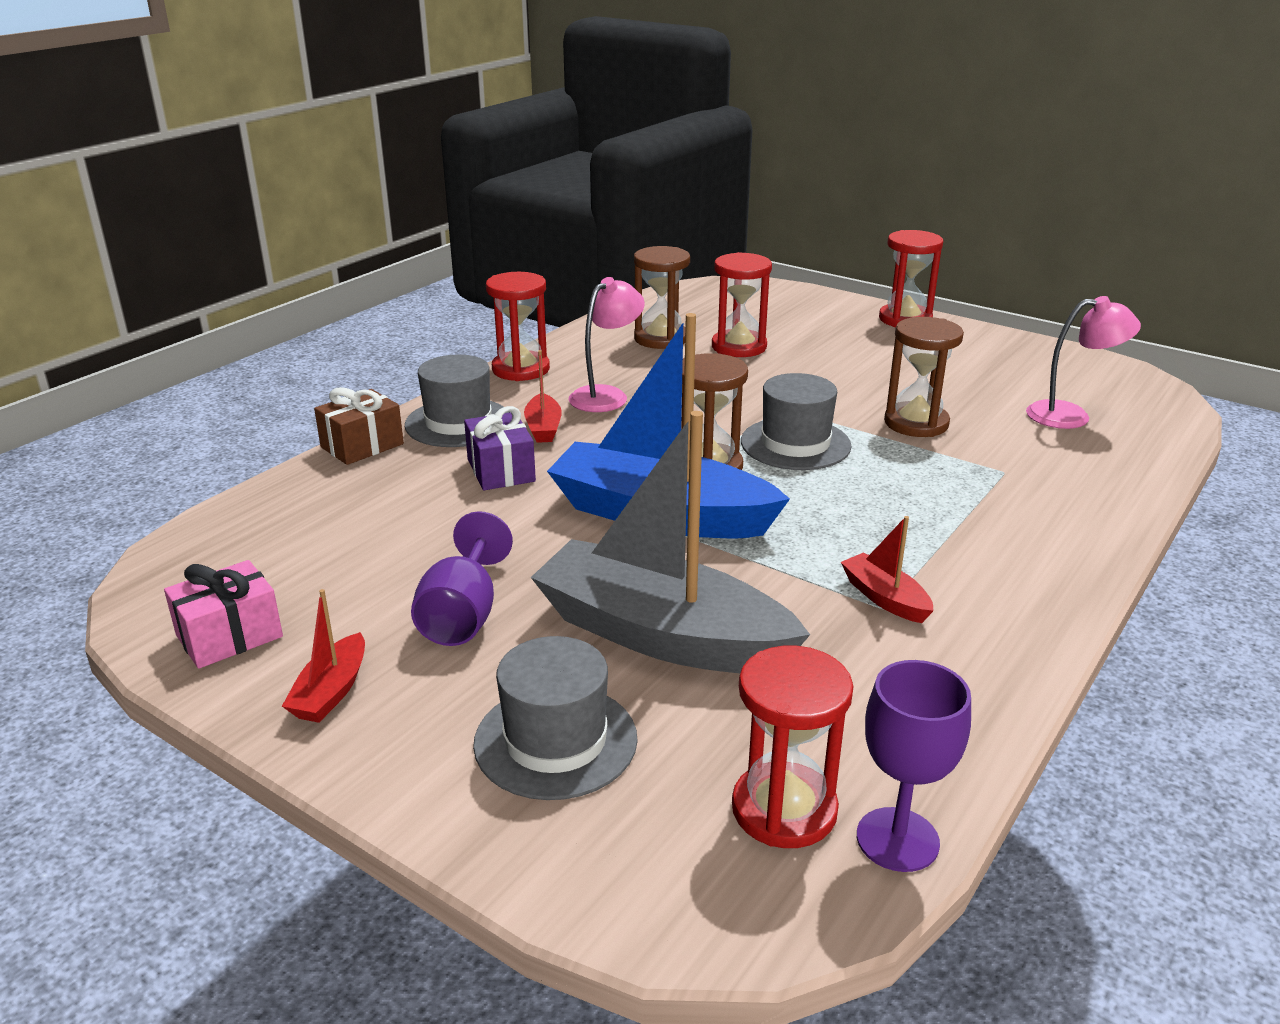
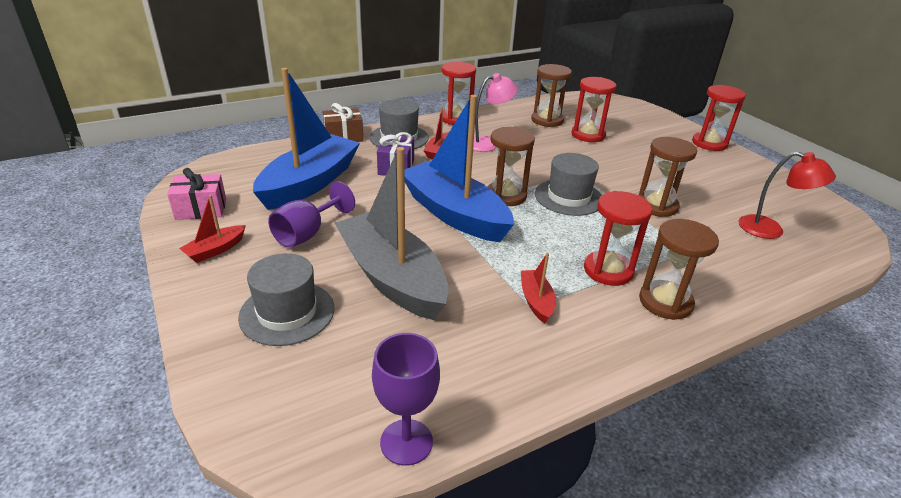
camera: 25 degrees right, 5 degrees up
(382, 536) = (310, 183): none -> blue boat
(784, 809) = (362, 397): red hourglass -> red hourglass (608, 270)
(1035, 545) = (665, 302): none -> brown hourglass
(1071, 415) = (770, 230): pink lamp -> red lamp

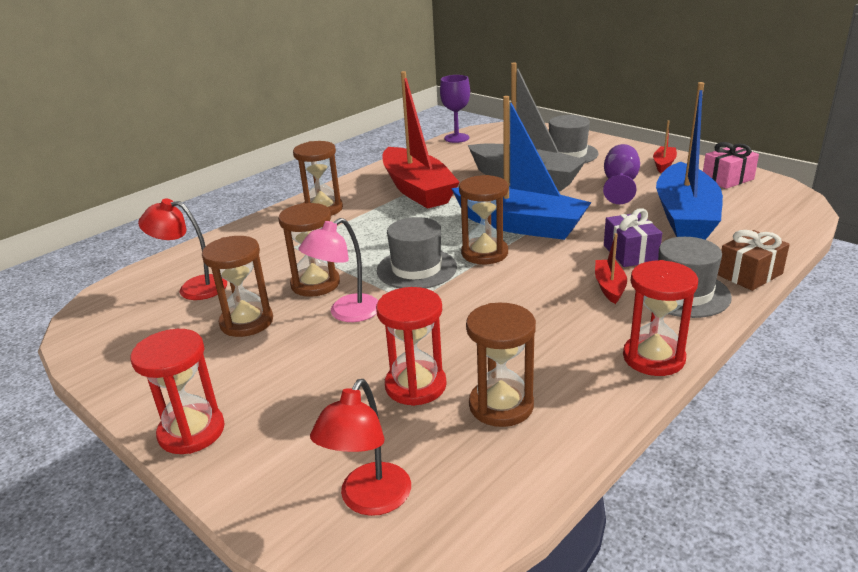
camera: 165 degrees right, 5 degrees down
(487, 143) = (560, 319): pink lamp -> pink lamp (346, 313)
(536, 301) = (417, 190): red boat -> red boat, size x2.38
(608, 270) = (367, 217): red hourglass -> none
(616, 109) = (369, 500): none -> red lamp
(704, 190) = (246, 322): none -> brown hourglass

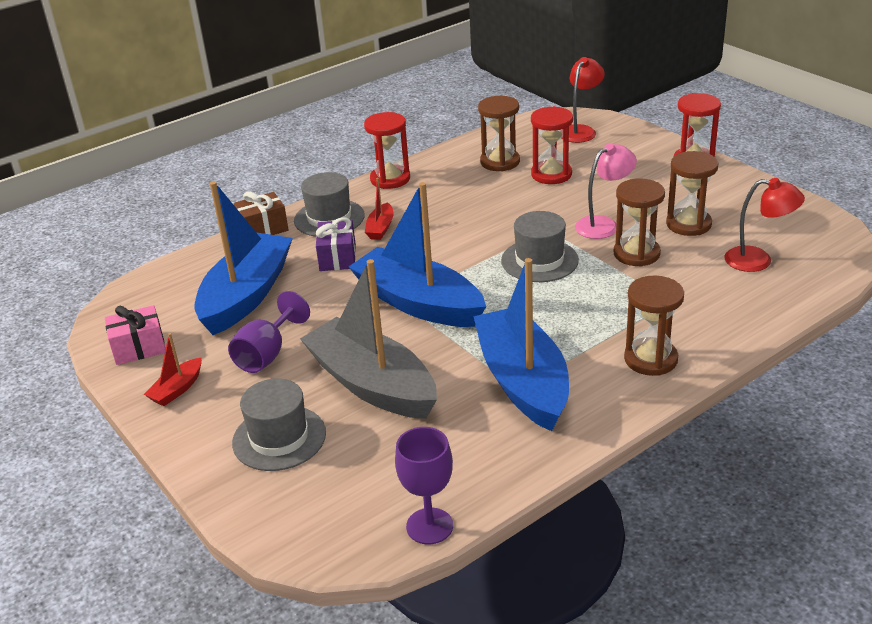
camera: 170 degrees left, 5 degrees up
(417, 190) = (523, 381): red boat -> blue boat
(484, 253) = (470, 271): brown hourglass -> none

